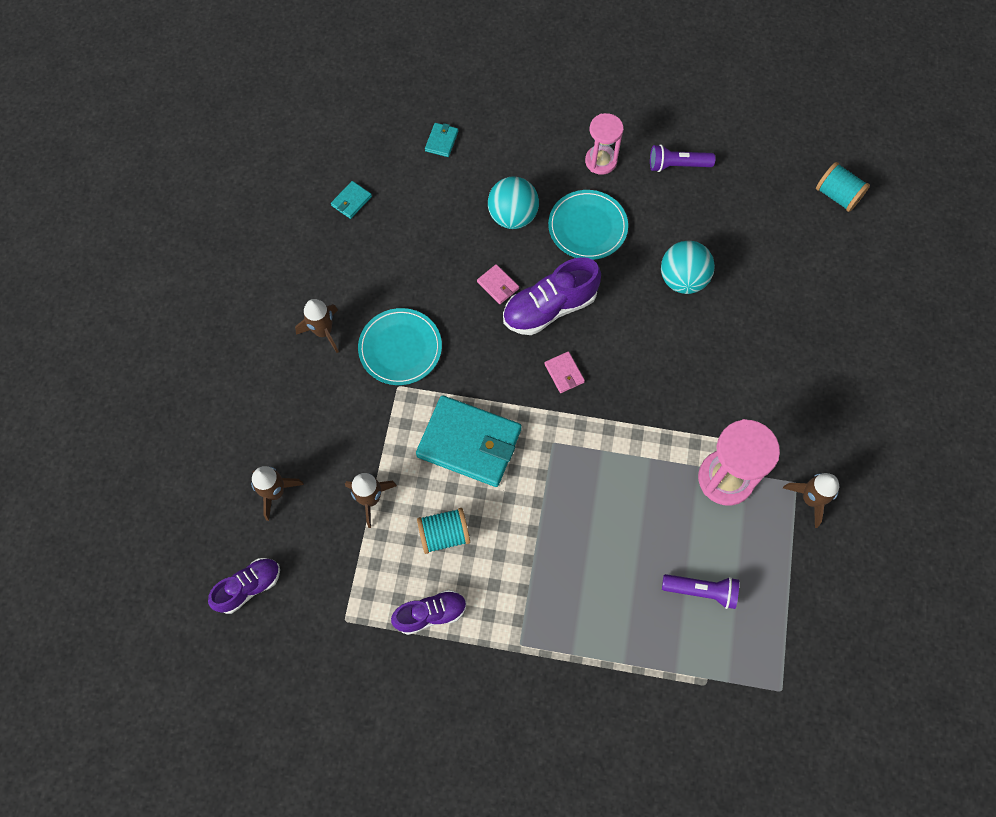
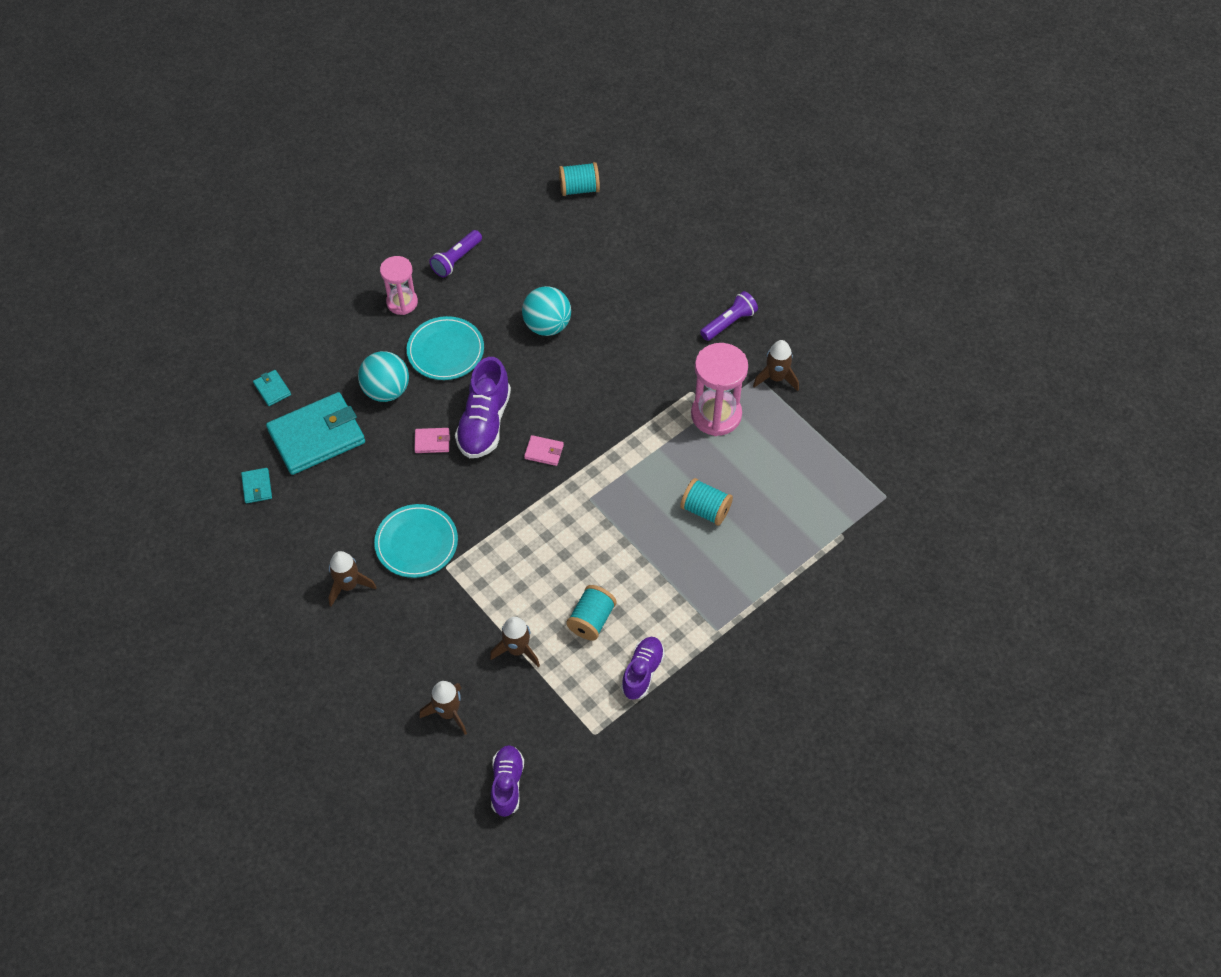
camera: 50 degrees left, 10 degrees down
(469, 443) = (537, 552): turquoise wallet -> turquoise wallet (317, 436)
(626, 543) = (705, 510): none -> turquoise spool
(701, 591) = (779, 490): purple flashlight -> purple flashlight (729, 322)

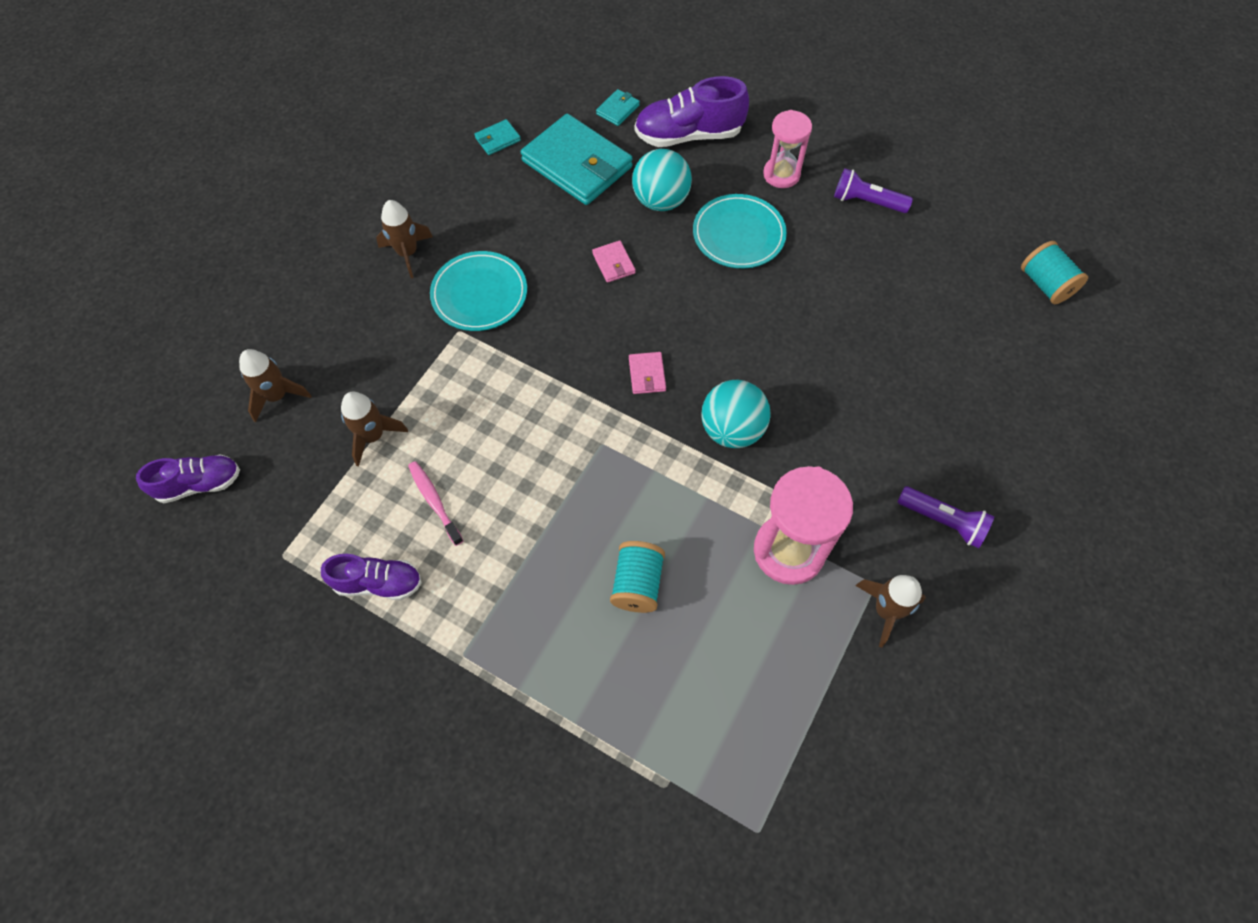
camera: 70 degrees right, 5 degrees up
(484, 423) = (660, 303): purple shoe -> purple shoe (688, 135)
(547, 325) = (825, 319): turquoise ball -> turquoise ball (732, 430)
(591, 620) = (434, 501): turquoise spool -> pink toothbrush

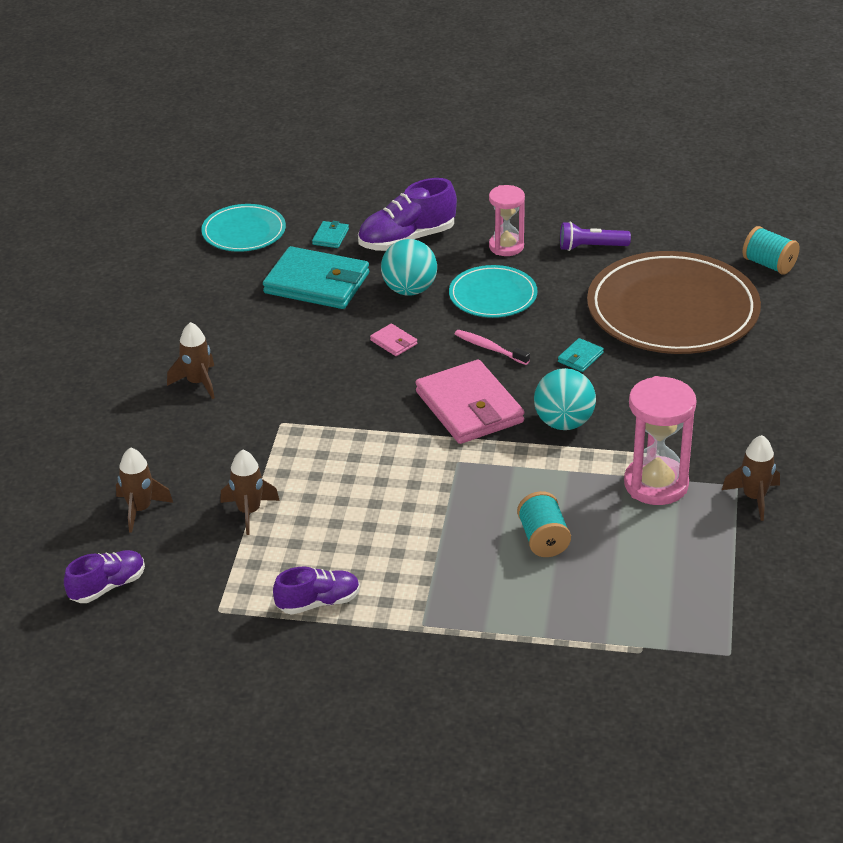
camera: 20 degrees left, 25 degrees down
(434, 501) = (334, 538): pink toothbrush -> pink toothbrush (489, 348)
(479, 294) = (284, 393): turquoise plate -> turquoise plate (244, 232)
(498, 139) = (230, 284): turquoise wallet -> turquoise wallet (580, 357)
(647, 374) = (469, 407): pink wallet -> pink wallet, size x2.37
(914, 314) = (672, 310): none -> brown plate
(943, 521) = (768, 432): purple flashlight -> none

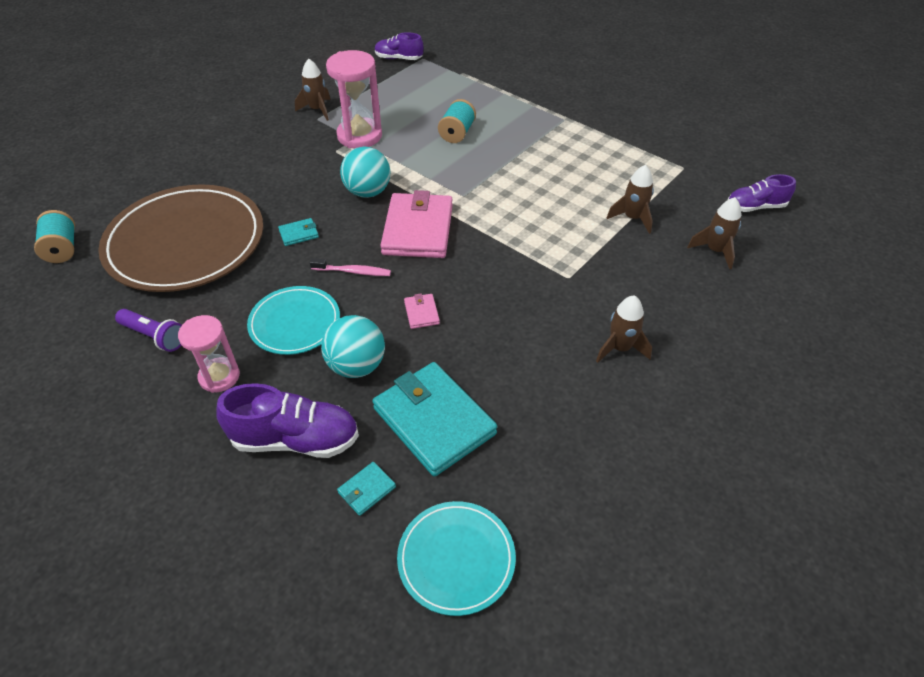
camera: 150 degrees left, 10 degrees up
(318, 602) = (618, 150): purple shoe -> purple shoe (398, 58)
(489, 348) = (353, 271): pink toothbrush -> pink toothbrush turned 60 degrees counterclockwise

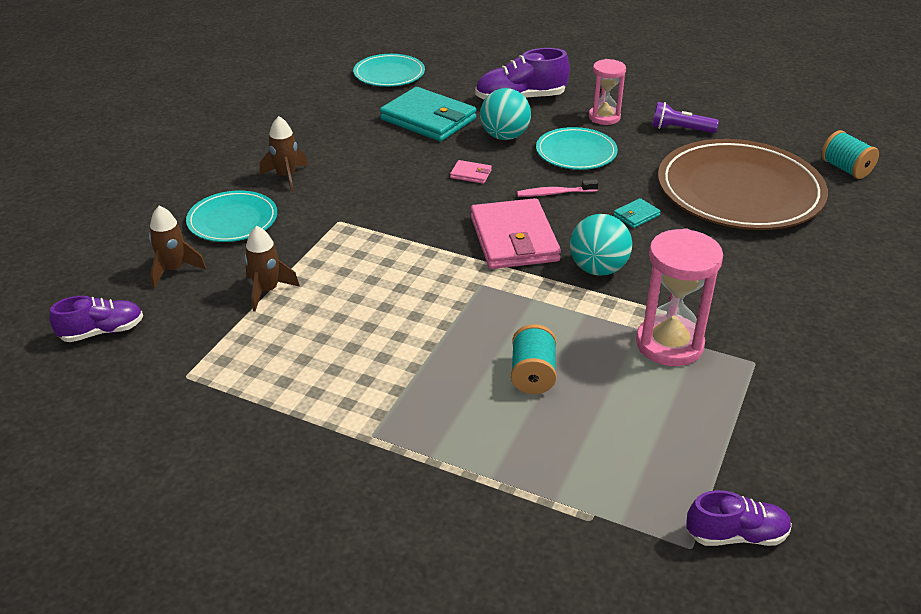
camera: 165 degrees right, 10 degrees down
(317, 110) = (770, 378): brown rocket -> none
(367, 490) = (457, 88): turquoise wallet -> none
(421, 313) = (471, 174): pink wallet -> pink wallet turned 45 degrees counterclockwise
(671, 297) = (232, 220): none -> turquoise plate

